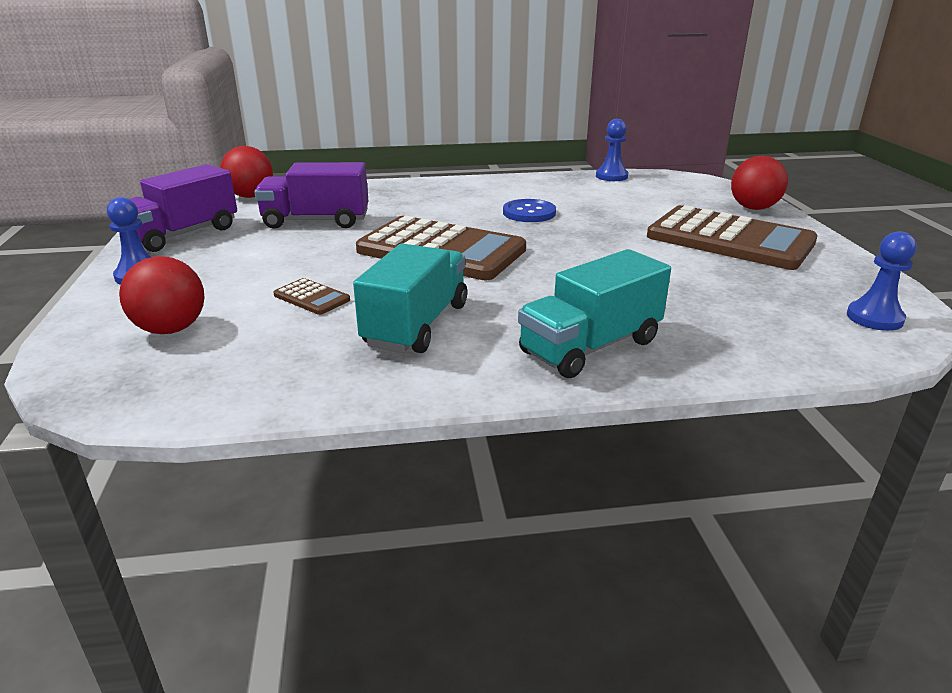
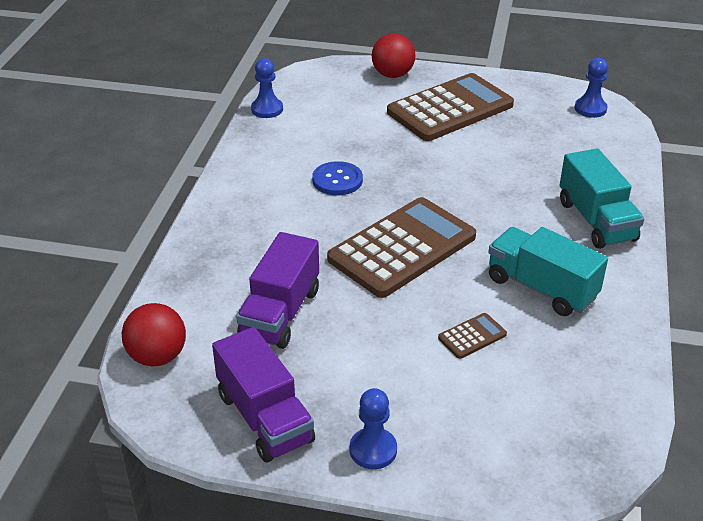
camera: 70 degrees left, 10 degrees up
(171, 329) = (505, 424): red ball -> none

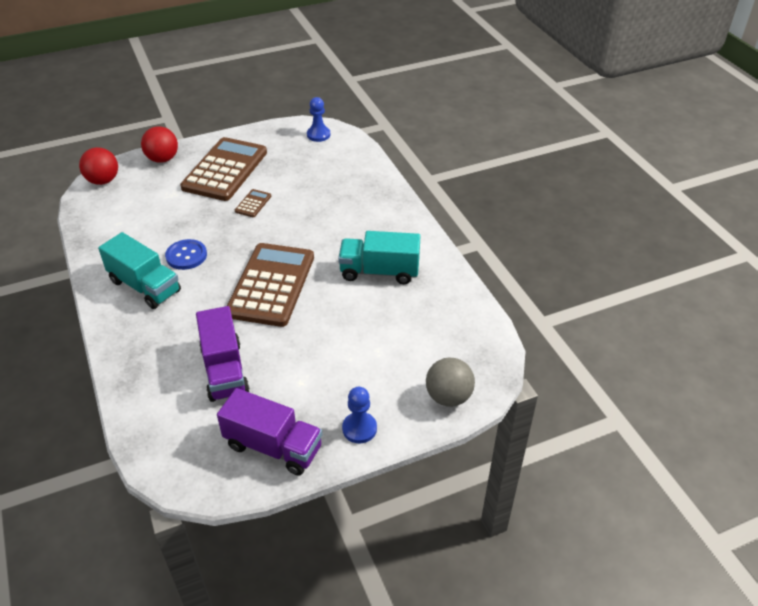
camera: 35 degrees left, 5 degrees up
(157, 356) = (160, 446): red ball -> red ball (103, 181)
(267, 109) = (86, 223): blue pawn -> none
(472, 336) = (362, 323): brown calculator -> brown calculator (253, 204)
(510, 472) = (448, 397): none -> grey ball
(596, 221) = (378, 212): turquoise truck -> turquoise truck (145, 286)

